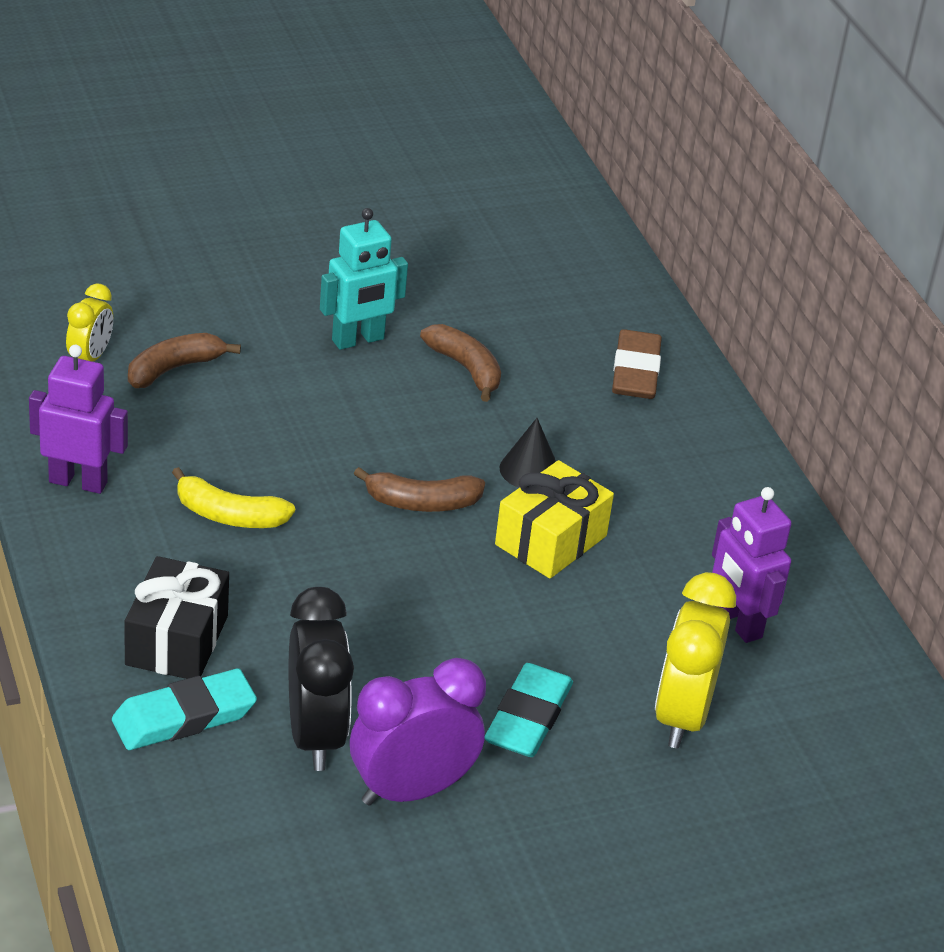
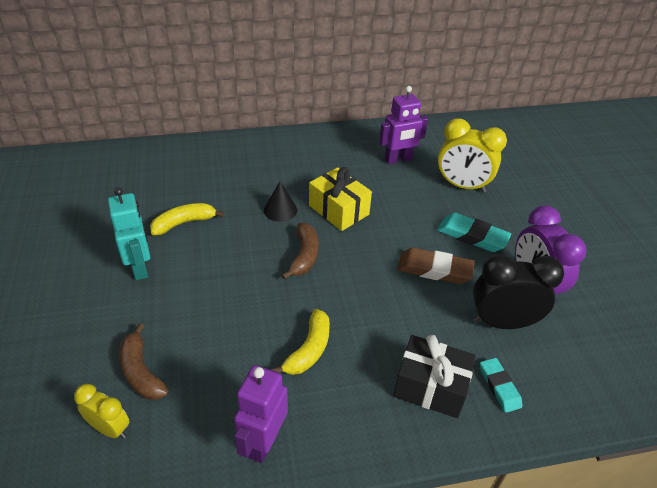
camera: 80 degrees left, 5 degrees up
(184, 717) = (499, 387): turquoise eraser -> turquoise eraser, size x0.64
(466, 369) = (184, 223): brown banana -> yellow banana
(635, 371) = (204, 161): brown eraser -> brown eraser (434, 269)

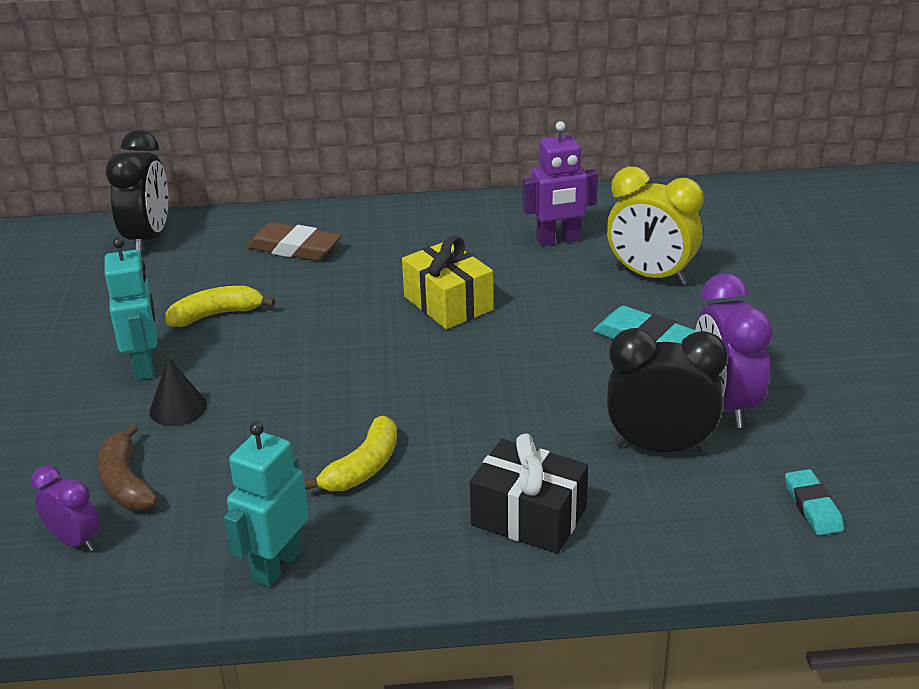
camera: 10 degrees right, 10 degrees down
(110, 428) = (75, 541): yellow clock -> purple clock
(127, 162) = (148, 239): none -> black clock
(264, 442) = (276, 565): purple robot -> turquoise robot
(280, 210) = (360, 301): black cone -> black cone (178, 408)
(304, 256) = (383, 358): brown banana -> none
(434, 269) = (575, 380): brown eraser -> brown eraser (294, 248)
(499, 387) = (631, 521): turquoise eraser -> turquoise eraser (812, 506)

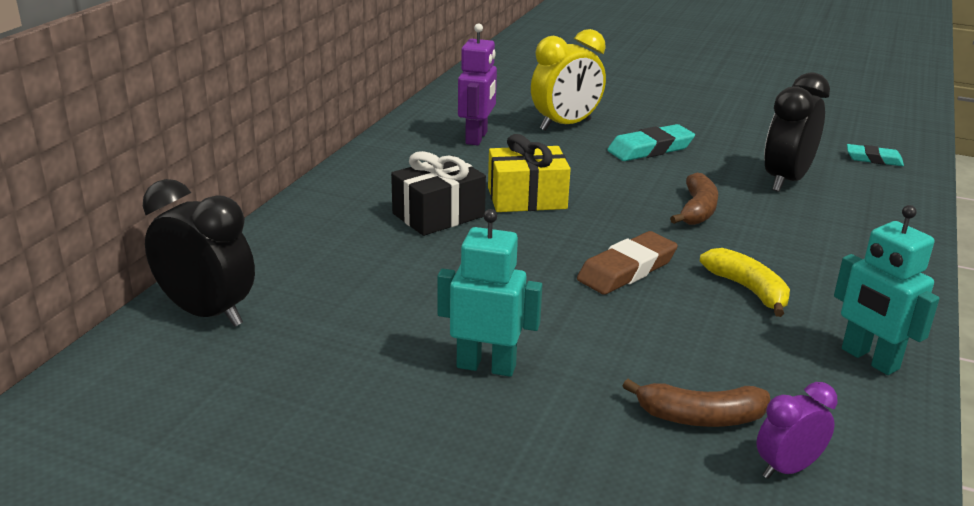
camera: 65 degrees left, 5 degrees down
(178, 408) = (586, 361): black cone -> none
(216, 315) = (426, 305): yellow banana -> none
(294, 248) = (344, 239): brown eraser -> brown eraser (626, 269)
(516, 403) = (697, 210): none -> brown banana
(529, 517) = (846, 242): black gift -> black gift (438, 215)
(724, 404) = (749, 150): purple clock -> none

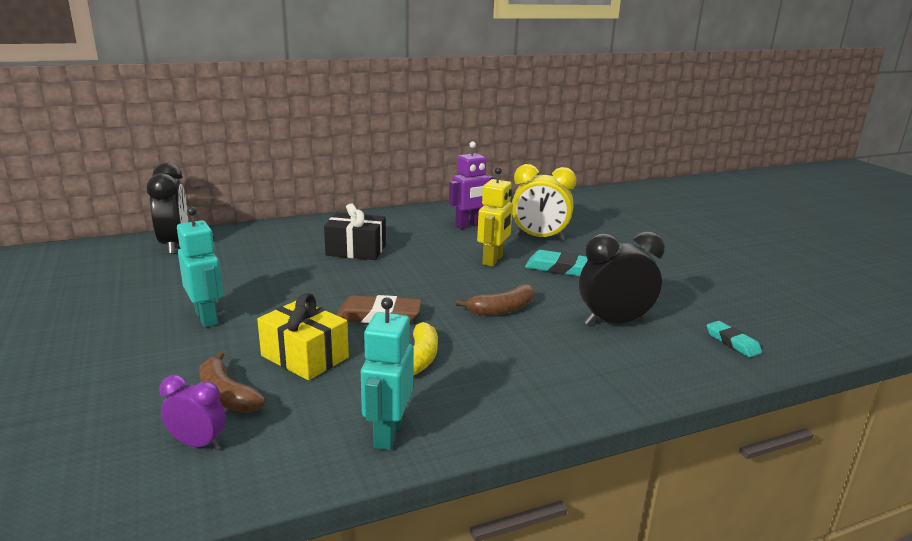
camera: 45 degrees right, 5 degrees down
(527, 198) = (419, 262): yellow gift -> yellow gift (305, 357)
(582, 166) = (493, 260): none -> yellow robot

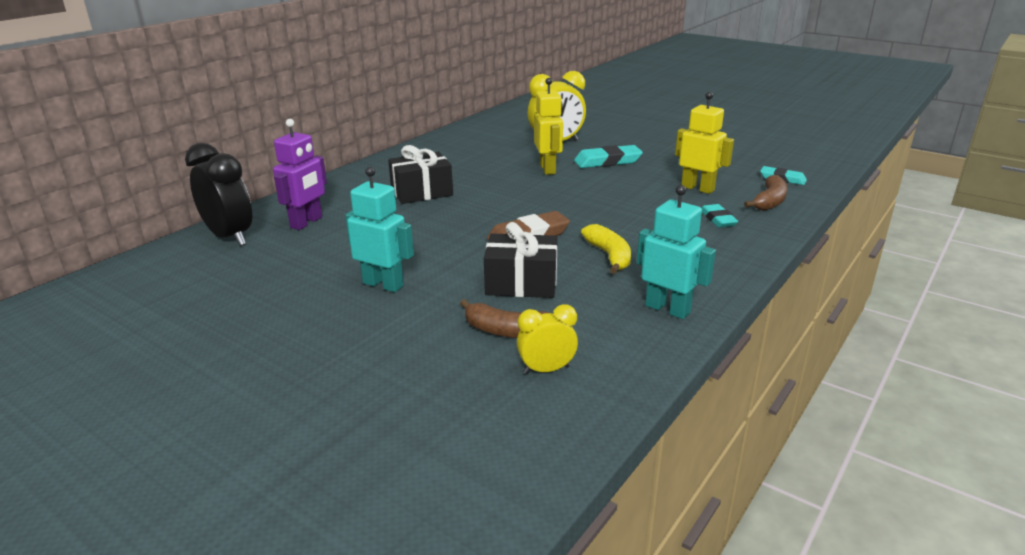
camera: 30 degrees left, 5 degrees up
(198, 444) = (546, 370): purple clock -> yellow clock
(305, 357) = (521, 283): yellow gift -> black gift
(388, 434) = (667, 309): turquoise robot -> turquoise robot turned 150 degrees clockwise
(469, 225) = (485, 147): purple robot -> purple robot (307, 222)
(502, 309) = (612, 202): brown banana -> brown banana (769, 201)
(585, 362) = (718, 219): none -> turquoise eraser
(614, 322) = (697, 188): black clock -> yellow robot

